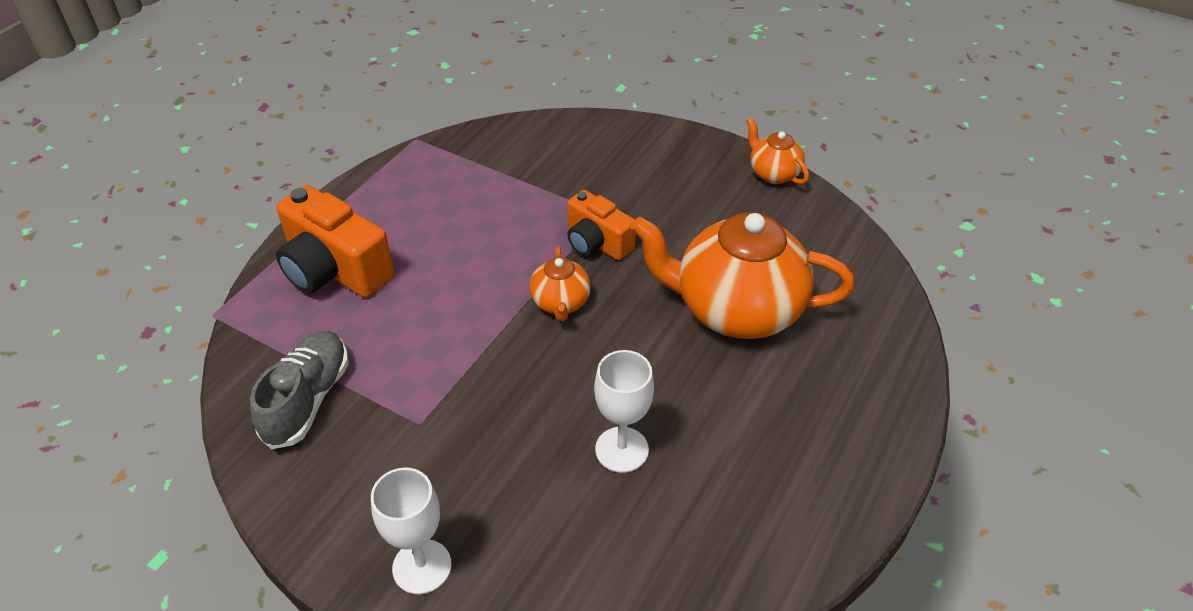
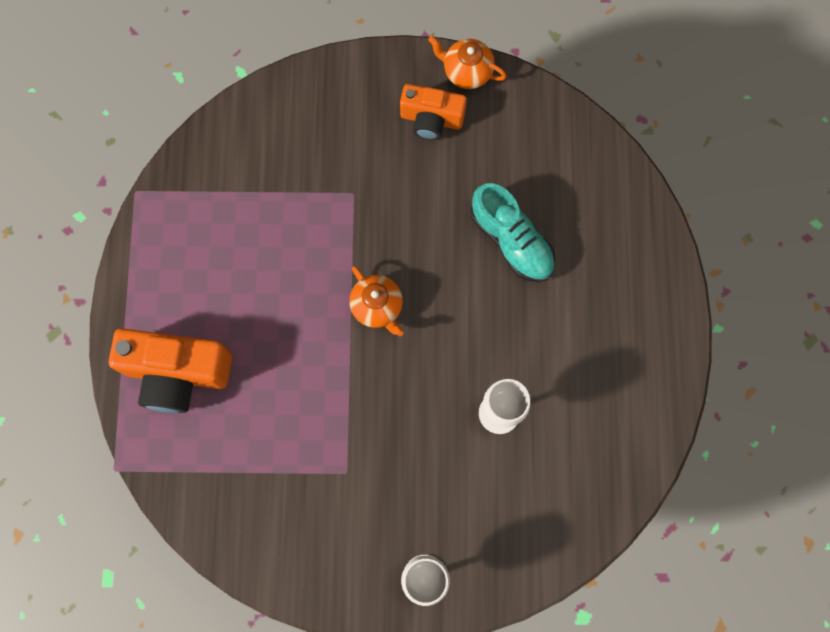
camera: 30 degrees left, 30 degrees up
(307, 399) = (250, 500): grey shoe -> none
(597, 243) = (368, 229): orange camera -> orange camera (431, 119)
(736, 310) = (511, 241): orange teapot -> turquoise shoe

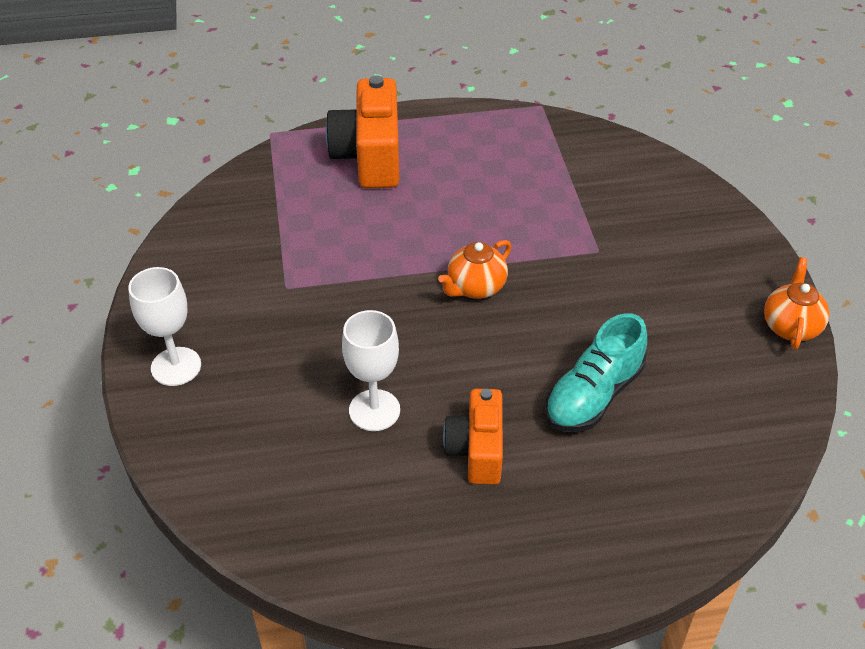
camera: 80 degrees right, 30 degrees down
(431, 119) = (715, 303): orange camera -> orange camera (476, 450)

